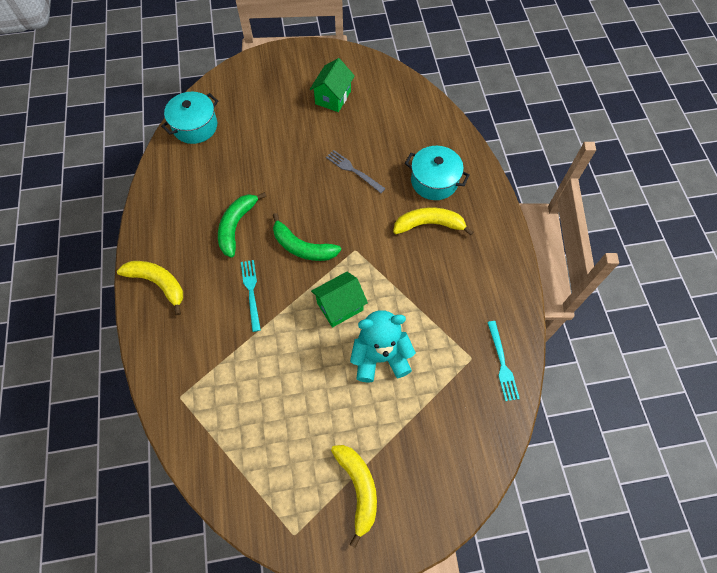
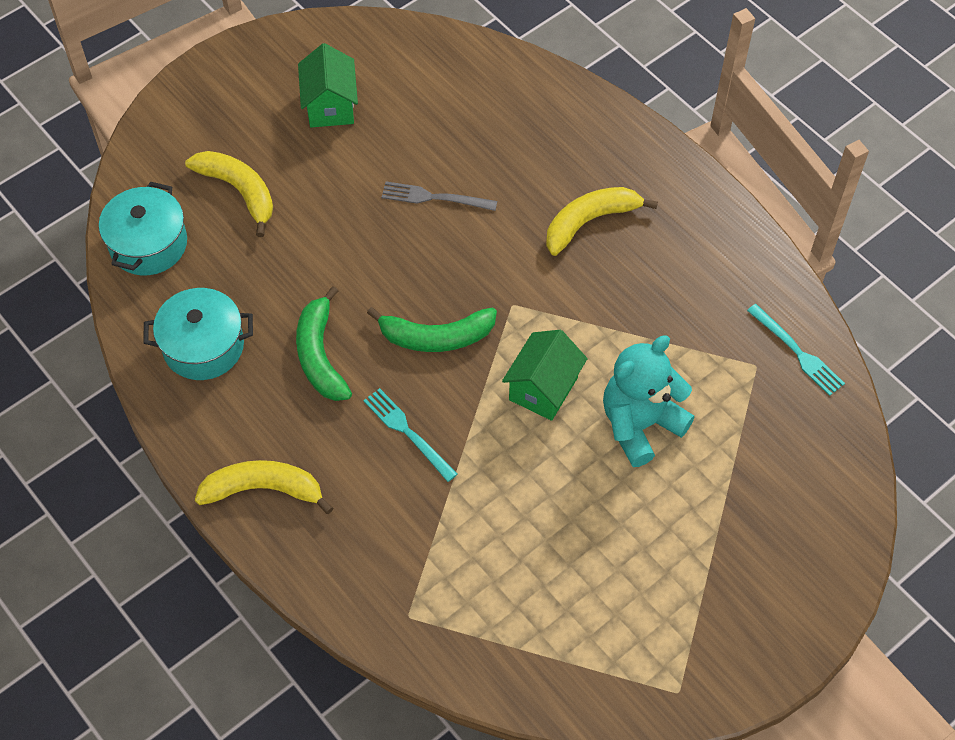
camera: 30 degrees left, 5 degrees down
(358, 488) = (720, 595): yellow banana -> yellow banana (239, 191)
(434, 181) = (557, 159): turquoise pot -> turquoise pot (203, 346)

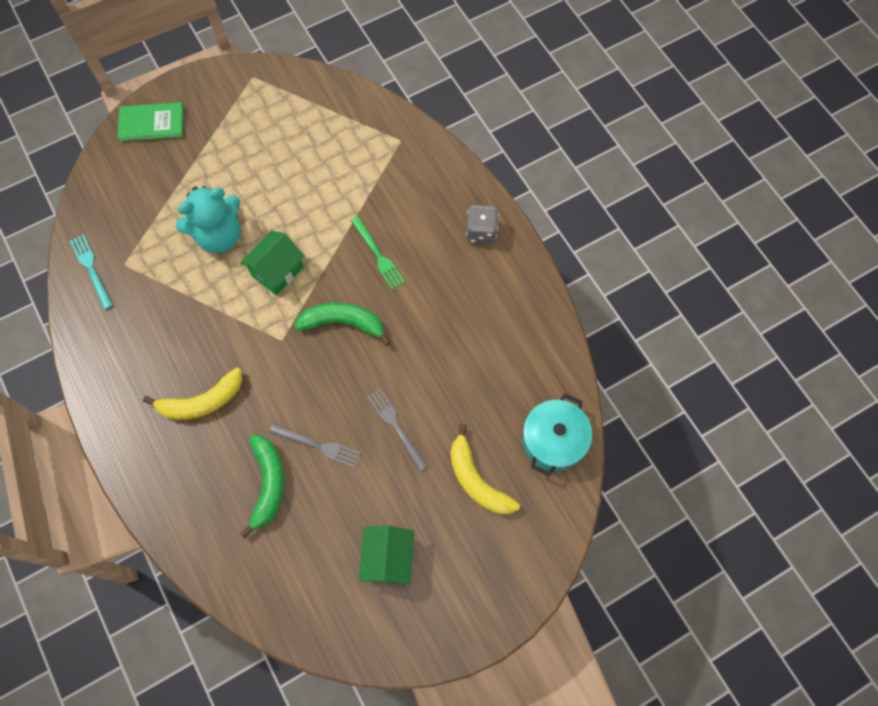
camera: 170 degrees left, 10 degrees up
(203, 346) = (515, 343): turquoise pot -> none
(263, 489) = (481, 231): yellow banana -> grey dice
(320, 355) = (430, 322): green banana -> green banana (268, 483)
(344, 231) = (396, 426): none -> grey fork
(407, 432) = (378, 255): turquoise fork -> green fork
(808, 580) = (151, 123): none -> green book

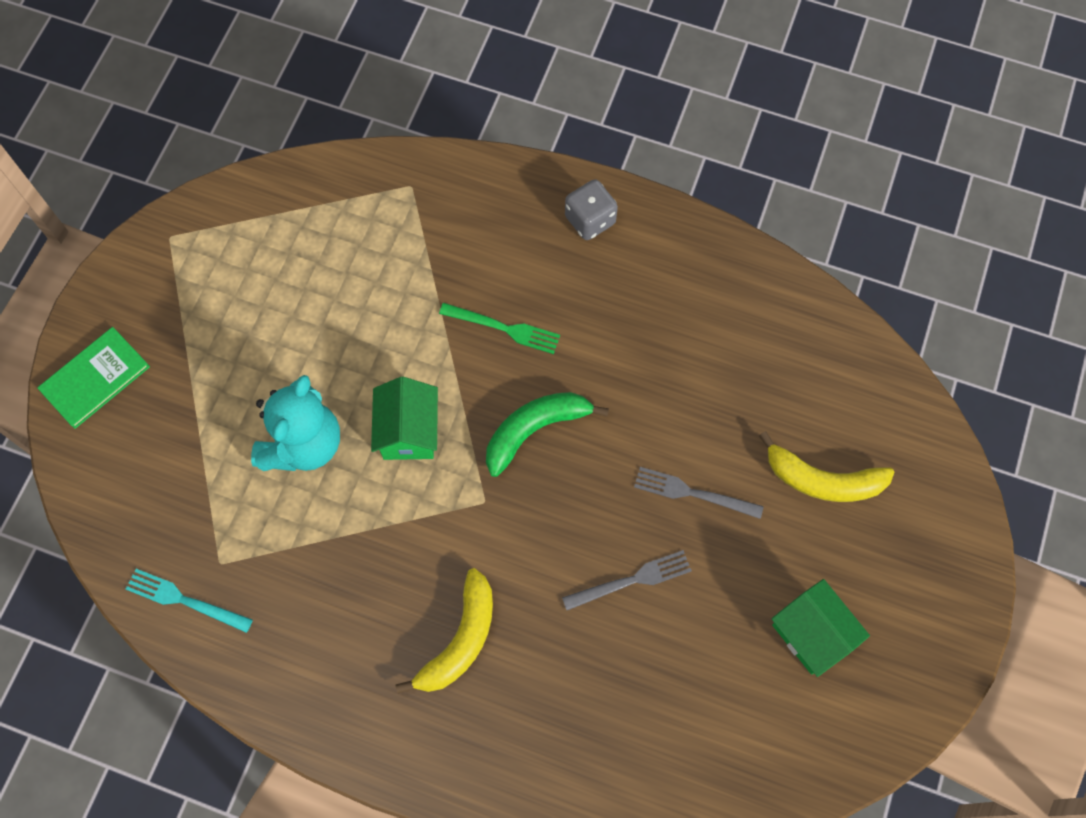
camera: 40 degrees left, 0 degrees up
(268, 483) = (616, 665): green banana -> none
(553, 440) = (859, 378): turquoise pot -> none

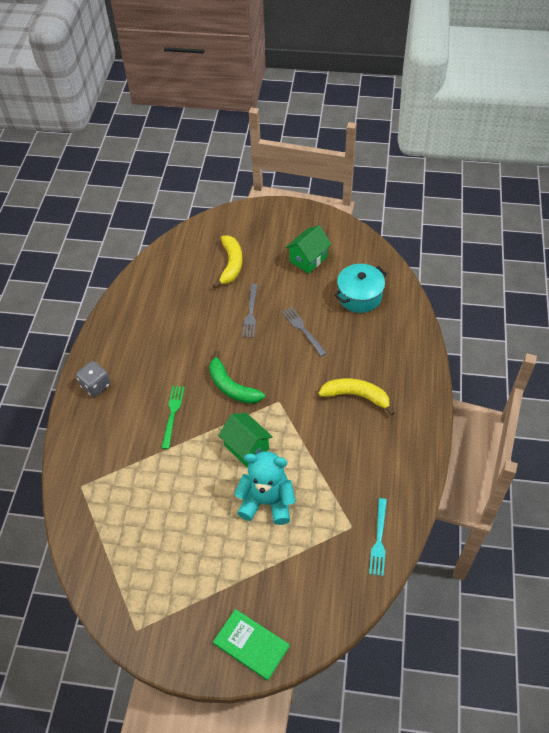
camera: 100 degrees left, 15 degrees down
(409, 431) = (246, 447): green house -> green house turned 60 degrees clockwise
(692, 713) = (359, 296): none -> turquoise pot

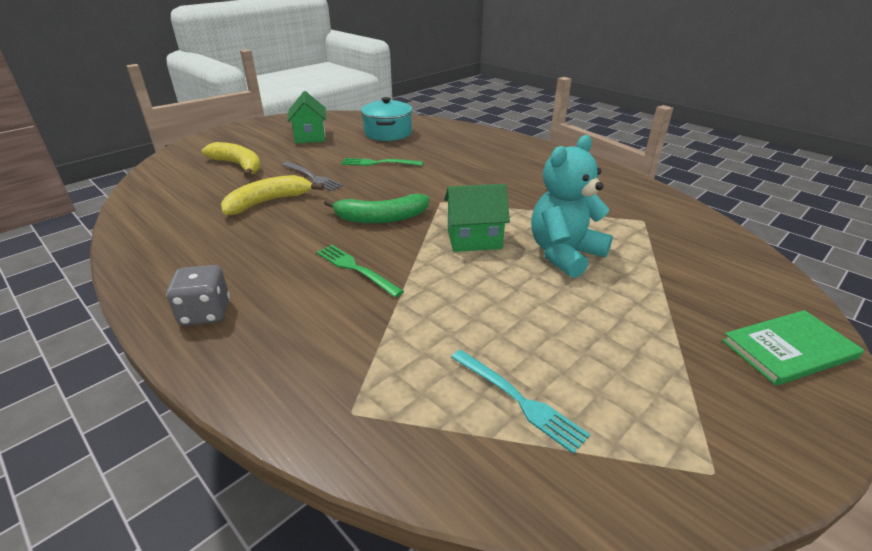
camera: 55 degrees left, 20 degrees down
(303, 330) = (378, 163): grey fork -> green fork
(356, 396) = (489, 167): yellow banana -> yellow banana (268, 202)
(379, 540) = (671, 213): turquoise fork -> turquoise fork (519, 400)

